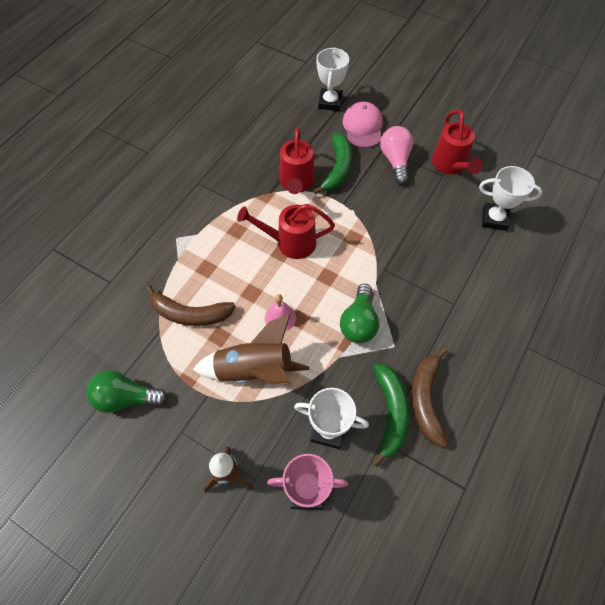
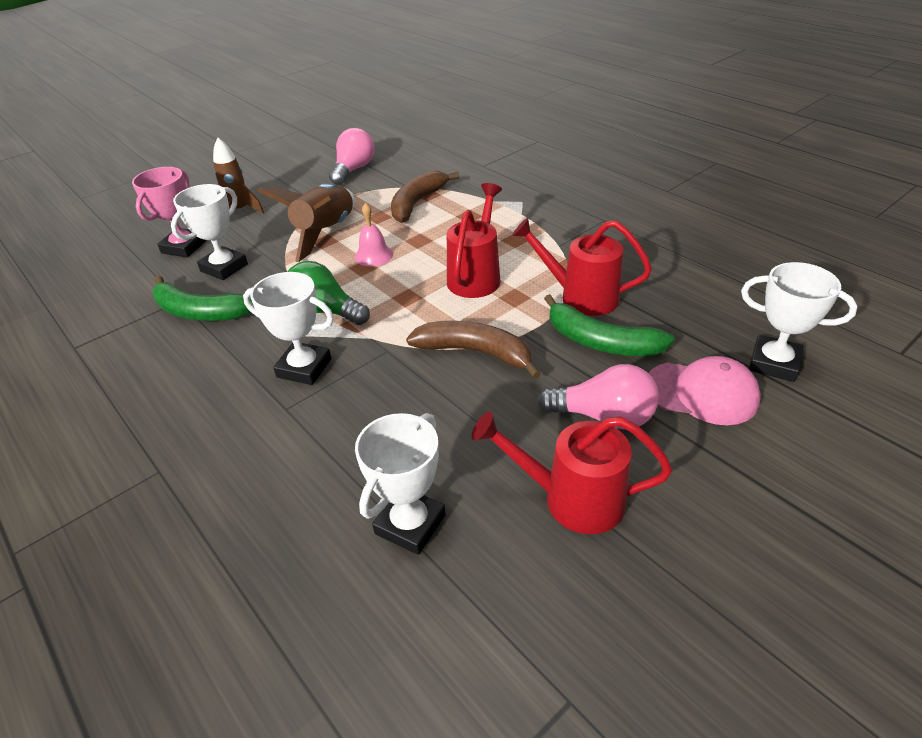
camera: 110 degrees right, 20 degrees down
(126, 398) = (353, 170): green light bulb -> pink light bulb
(418, 309) = (304, 368): none -> white trophy
(426, 400) = (187, 343): brown banana -> brown banana (475, 352)

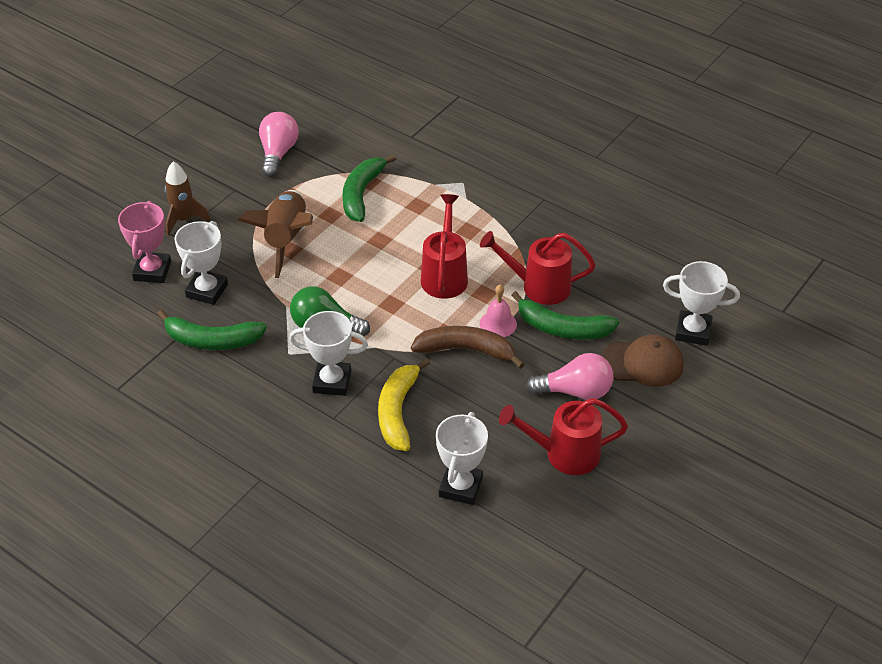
camera: 15 degrees left, 5 degrees up
(366, 412) = (398, 412): none -> yellow banana
(373, 255) = (344, 262): pink bell -> pink bell (498, 324)
(417, 203) = (361, 194): brown banana -> green banana
(701, 393) = (642, 363): pink cap -> brown cap

